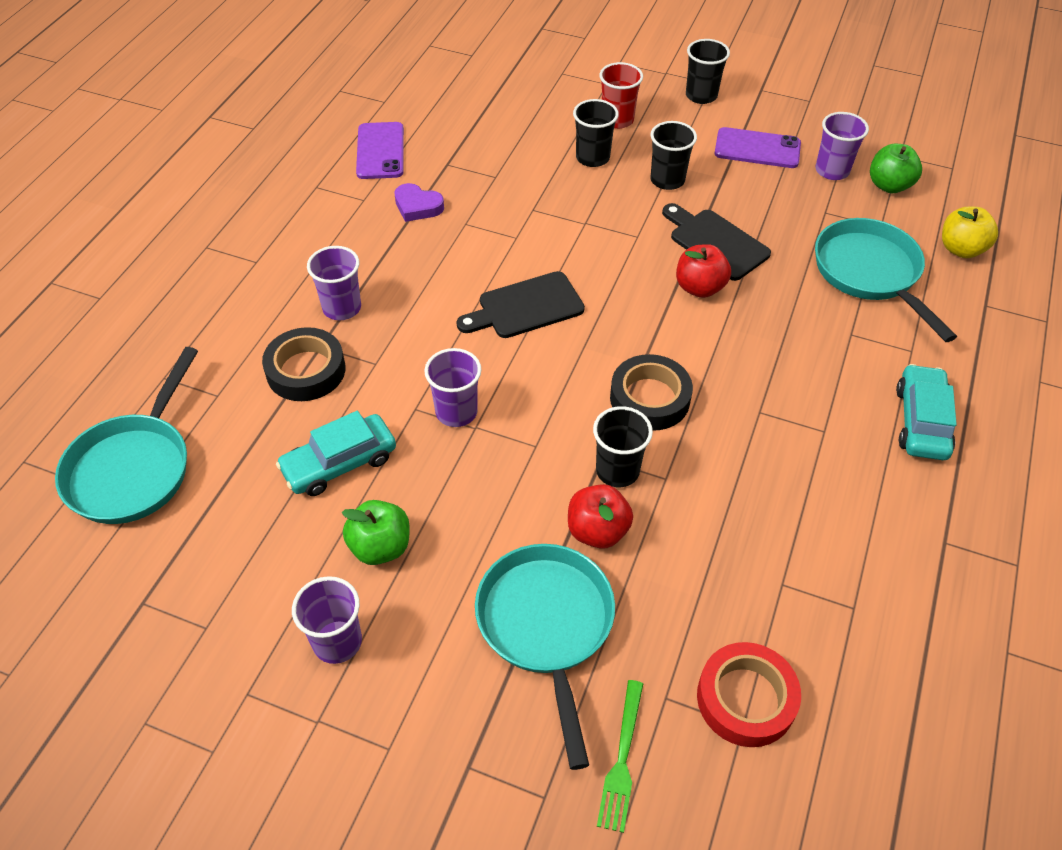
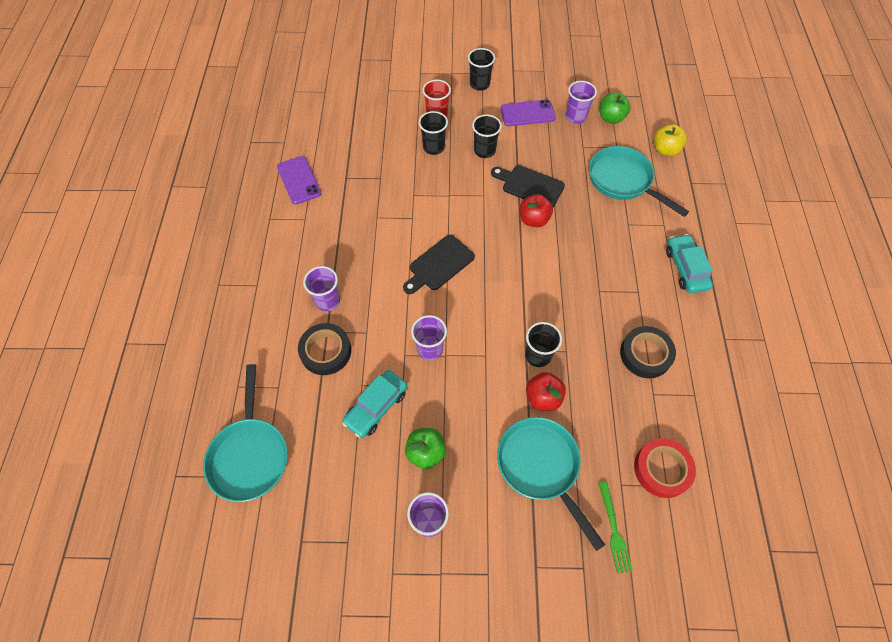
camera: 20 degrees left, 10 degrees up
(417, 206) = (341, 214): purple heart -> none
(649, 398) = (536, 302): black tape -> black tape (645, 354)

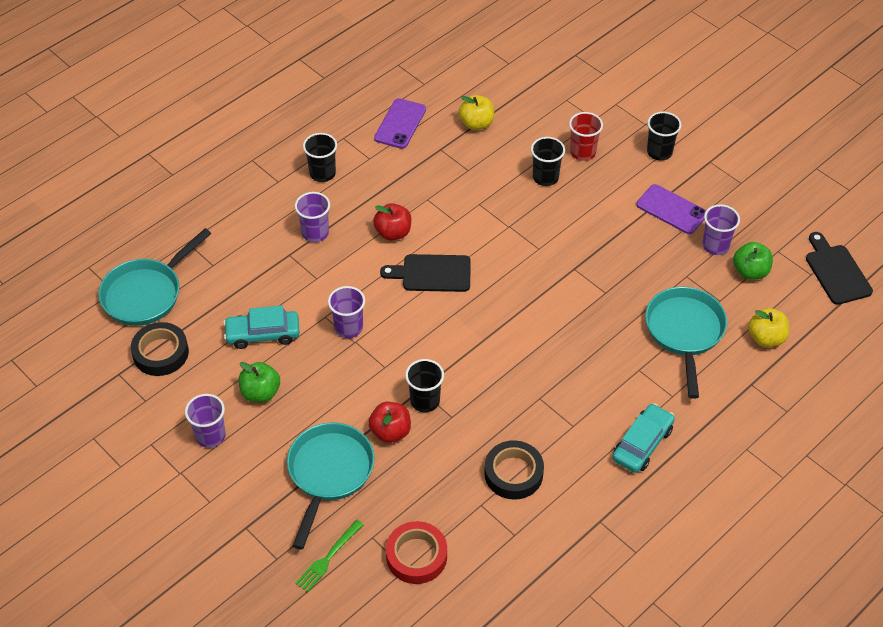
camera: 45 degrees right, 10 degrees down
(326, 351) = (272, 268): black tape -> black tape (160, 353)
(350, 144) = (476, 123): none -> yellow apple
(484, 150) = (588, 213): black cup -> black cup (322, 173)
(530, 186) = (590, 272): black cutting board -> black cutting board (836, 272)
(533, 220) = (557, 300): red apple -> red apple (393, 233)

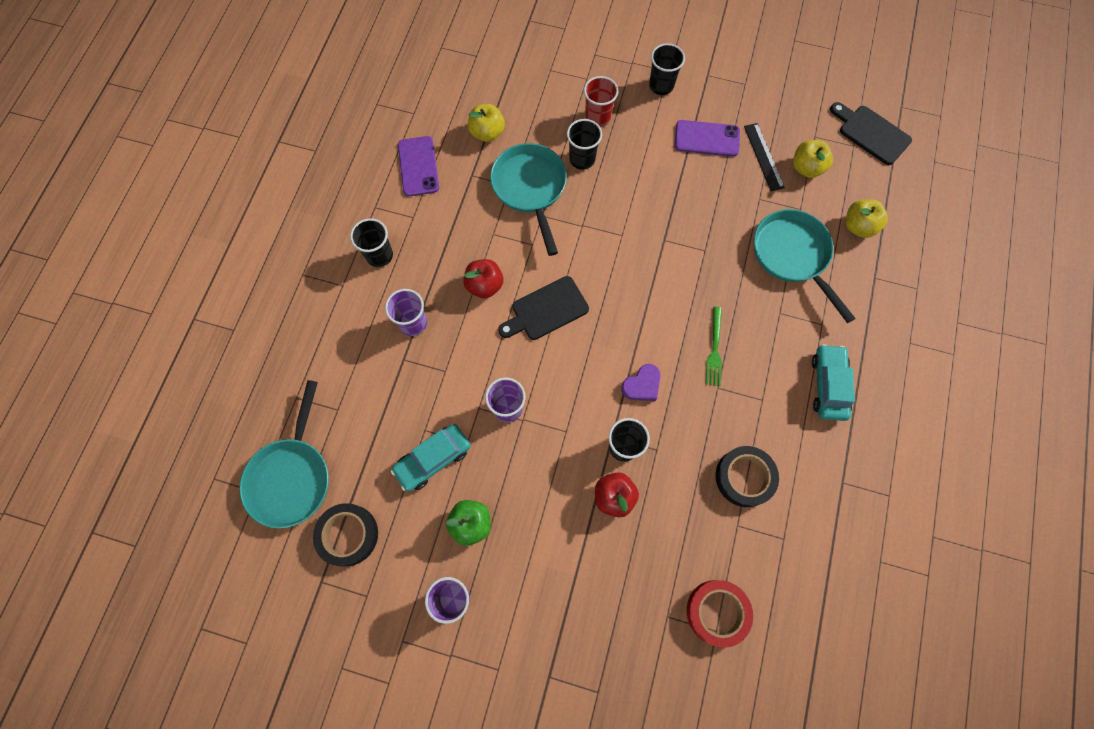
camera: 30 degrees left, 20 degrees up
(328, 558) = (643, 663): green fork -> green fork (714, 350)
(329, 473) = (587, 573): turquoise pan -> turquoise pan (530, 189)
(474, 365) = (642, 385): none -> purple heart
(715, 245) = (763, 156): purple cup -> black ruler
(750, 271) = (806, 168): green apple -> yellow apple

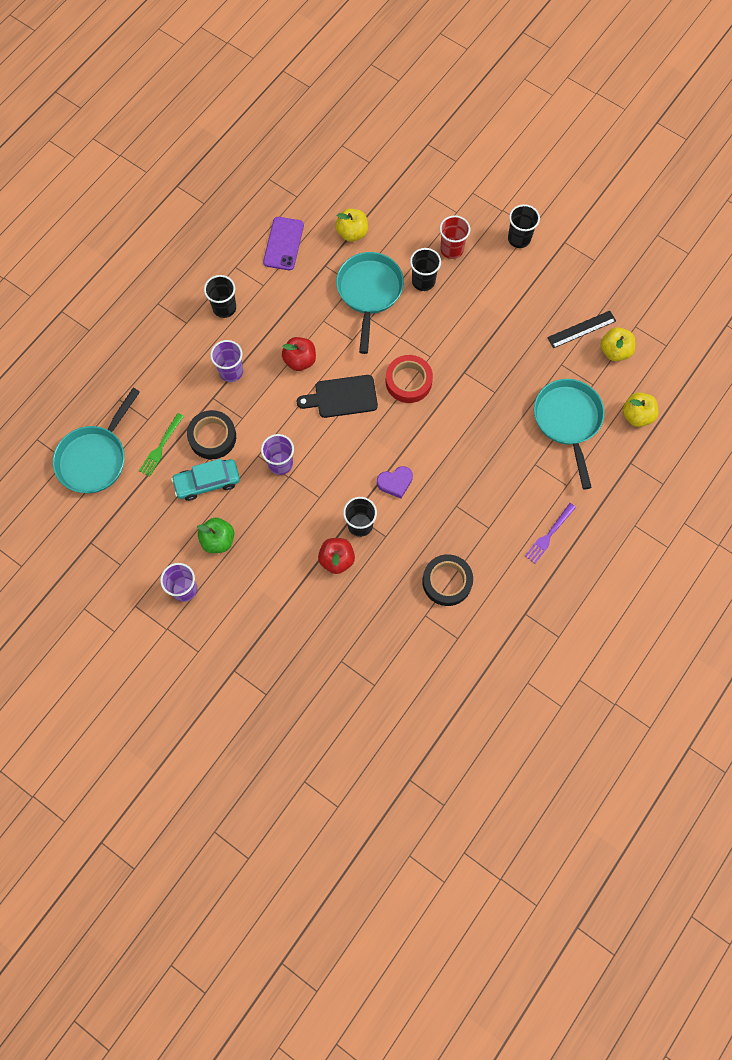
camera: 20 degrees right, 0 degrees up
(348, 535) = (122, 516): black tape -> black tape (212, 437)
(706, 139) = (538, 298): purple phone -> none
(714, 350) = (467, 475): green fork -> green fork (160, 447)
(717, 612) = (381, 672): red tape -> red tape (408, 381)
(763, 156) = (581, 329): black ruler -> black ruler turned 60 degrees clockwise
(828, 385) = (549, 535): turquoise car -> purple fork
(871, 133) = (687, 339): black cutting board -> none

